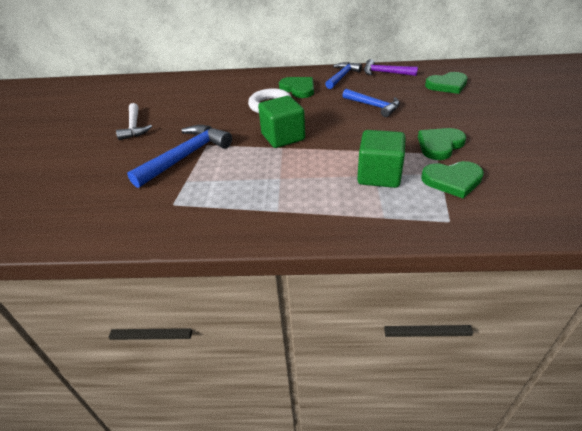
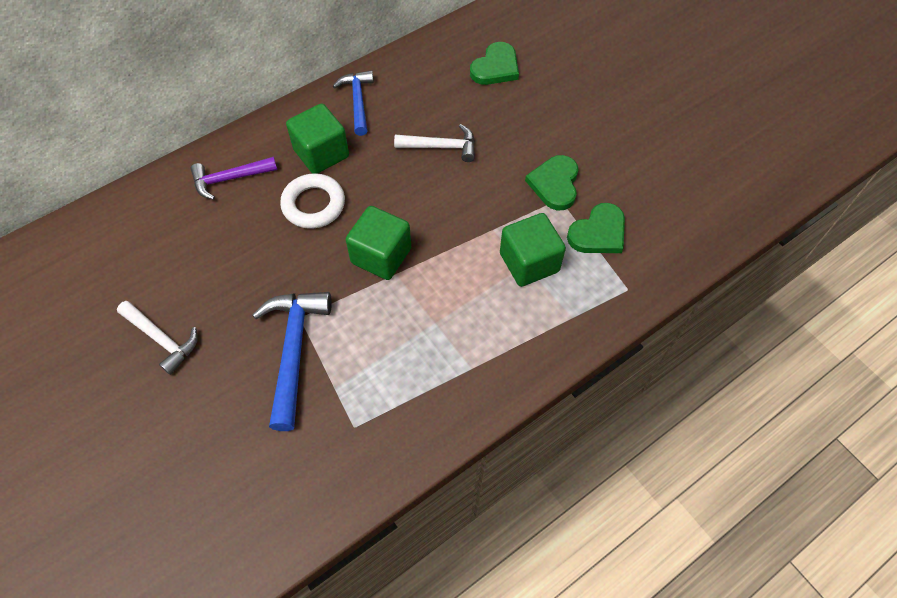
camera: 40 degrees left, 20 degrees up
(298, 89) = (321, 153): green heart -> green cube
(373, 106) = (441, 147): blue hammer -> white hammer
(385, 73) = (406, 70): purple hammer -> purple hammer (229, 179)

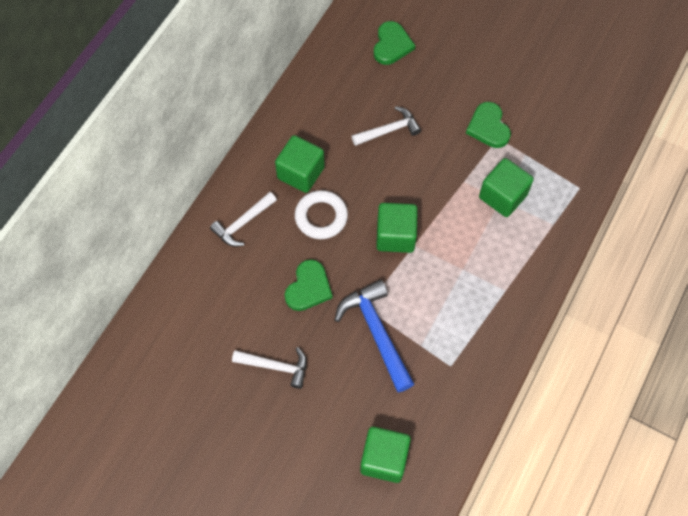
camera: 25 degrees left, 5 degrees up
(208, 501) = (384, 459): none -> green cube
(229, 179) = (243, 223): purple hammer -> white hammer
(358, 101) = (302, 117): blue hammer -> none
(598, 233) = (538, 153): green heart -> green heart (308, 288)

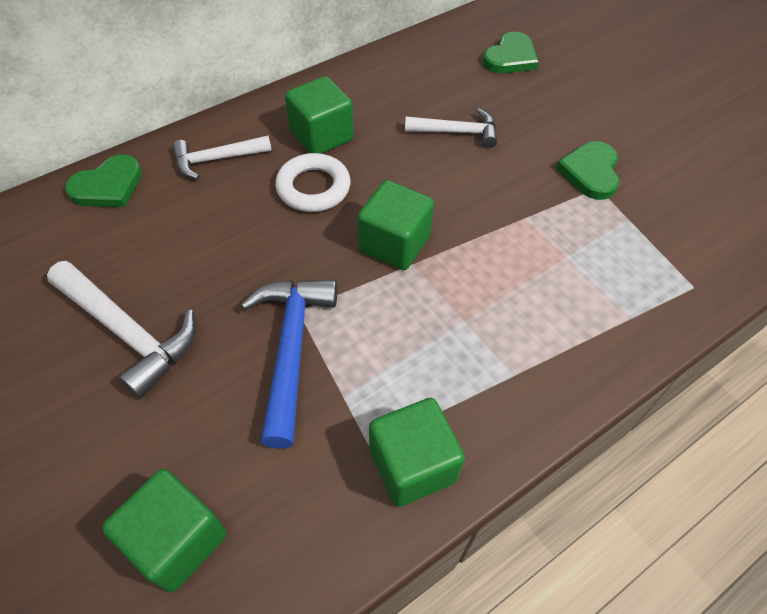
camera: 25 degrees right, 10 degrees down
(276, 366) = (128, 332): white hammer -> white hammer, size x1.53
(308, 288) = (241, 257): green heart -> green heart (108, 186)
(502, 196) = (571, 255): green cube -> green cube (412, 465)

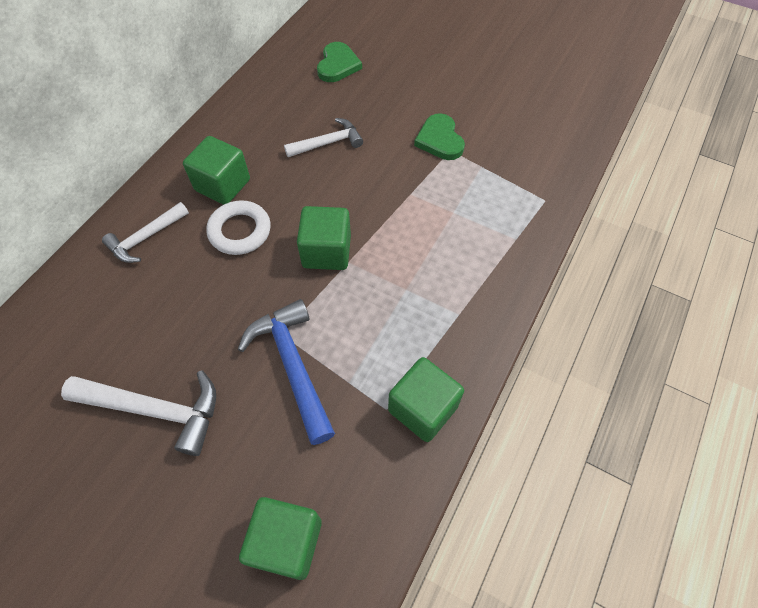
camera: 25 degrees left, 5 degrees up
(108, 186) = (63, 297): green heart -> none

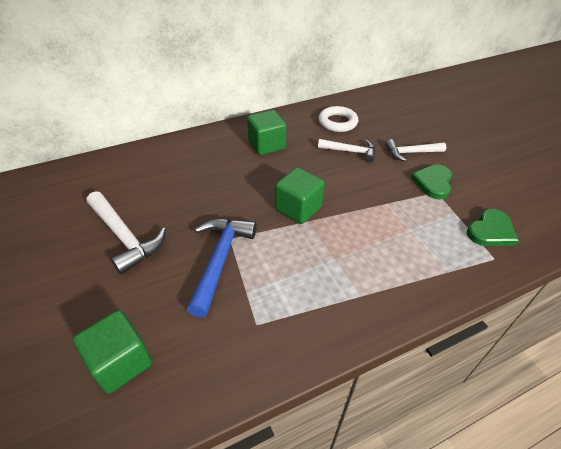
camera: 35 degrees right, 15 degrees down
(145, 238) = (201, 151): white hammer -> white hammer (411, 153)
(240, 231) = (255, 172): white ring -> white ring (337, 122)
(338, 65) = (392, 115): green heart -> green heart (491, 231)
(423, 408) = (282, 341): green cube -> none

